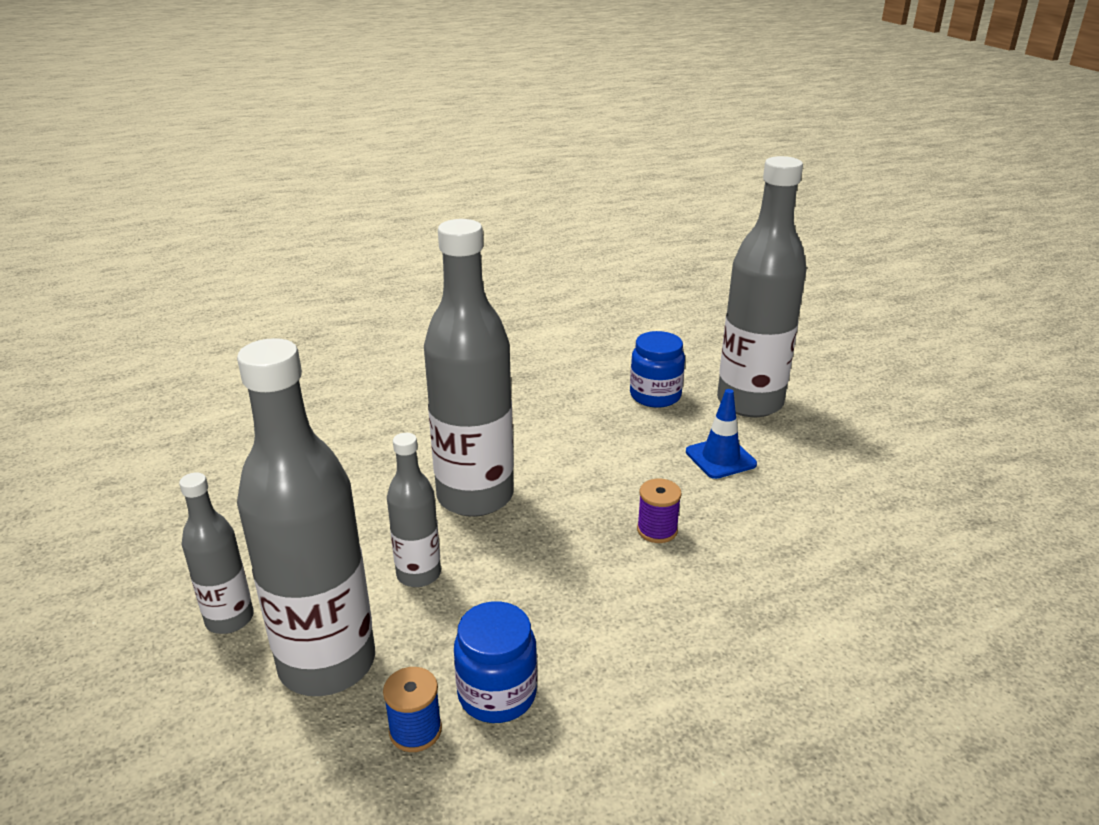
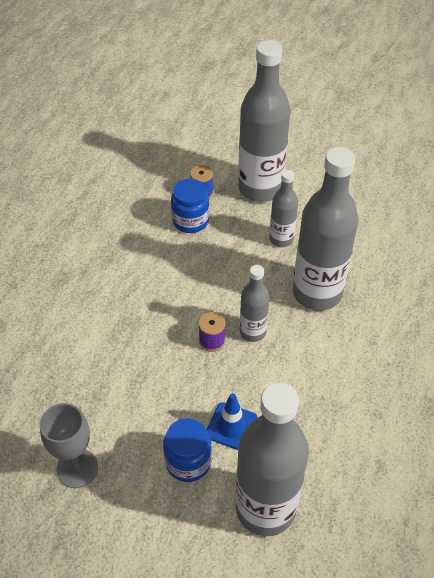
camera: 135 degrees right, 20 degrees up
(229, 619) = (316, 175): grey bottle -> grey bottle (252, 332)
(655, 396) = (330, 460): blue jar -> blue jar (188, 462)
(930, 518) = (77, 468): none -> grey goblet

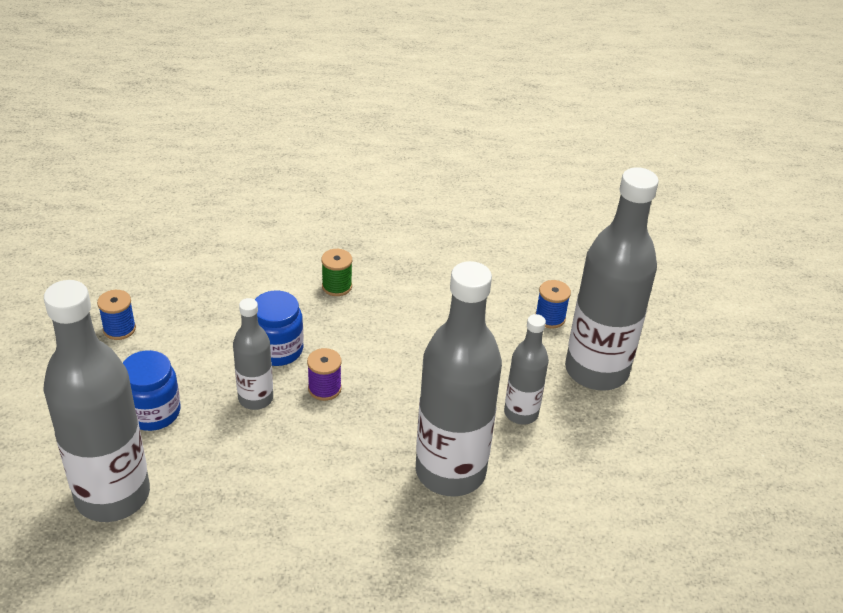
camera: 65 degrees right, 10 degrees down
(77, 468) = (119, 329): grey goblet -> blue spool
(105, 302) = (337, 286): none -> green spool
(190, 221) = (497, 321): blue jar -> blue jar (277, 350)
(231, 426) = (211, 437): blue traffic cone -> none
(252, 332) = (355, 422): grey bottle -> grey bottle (255, 398)

